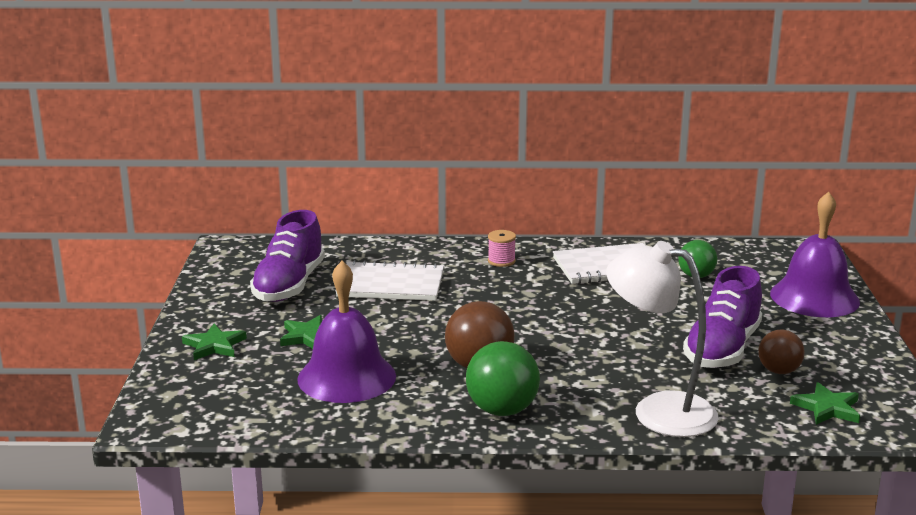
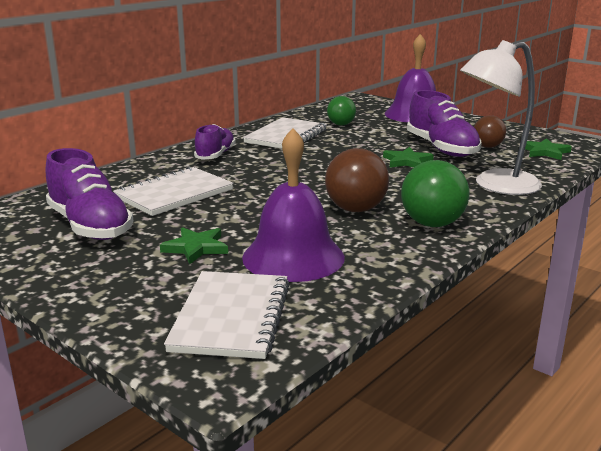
camera: 50 degrees left, 0 degrees up
(214, 345) = (129, 292): green star -> green star (407, 161)
(226, 393) = (231, 317): none -> white notebook
(501, 261) = (215, 155): pink spool -> purple shoe

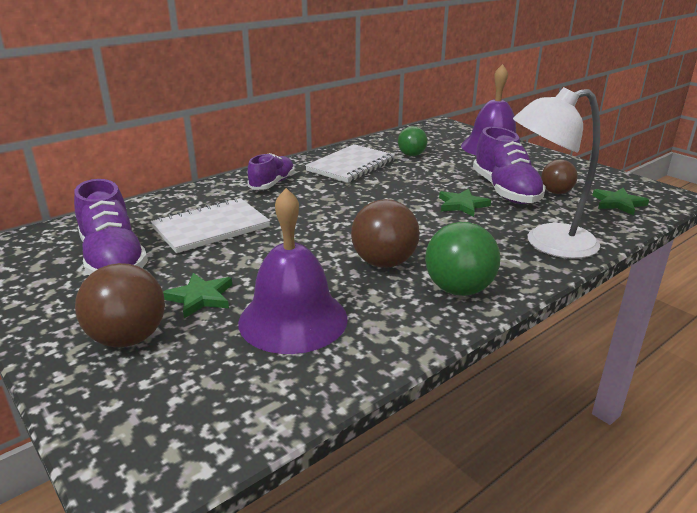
camera: 10 degrees right, 5 degrees up
(144, 283) = (128, 338): none -> brown ball
(231, 317) = (193, 394): white notebook -> none

